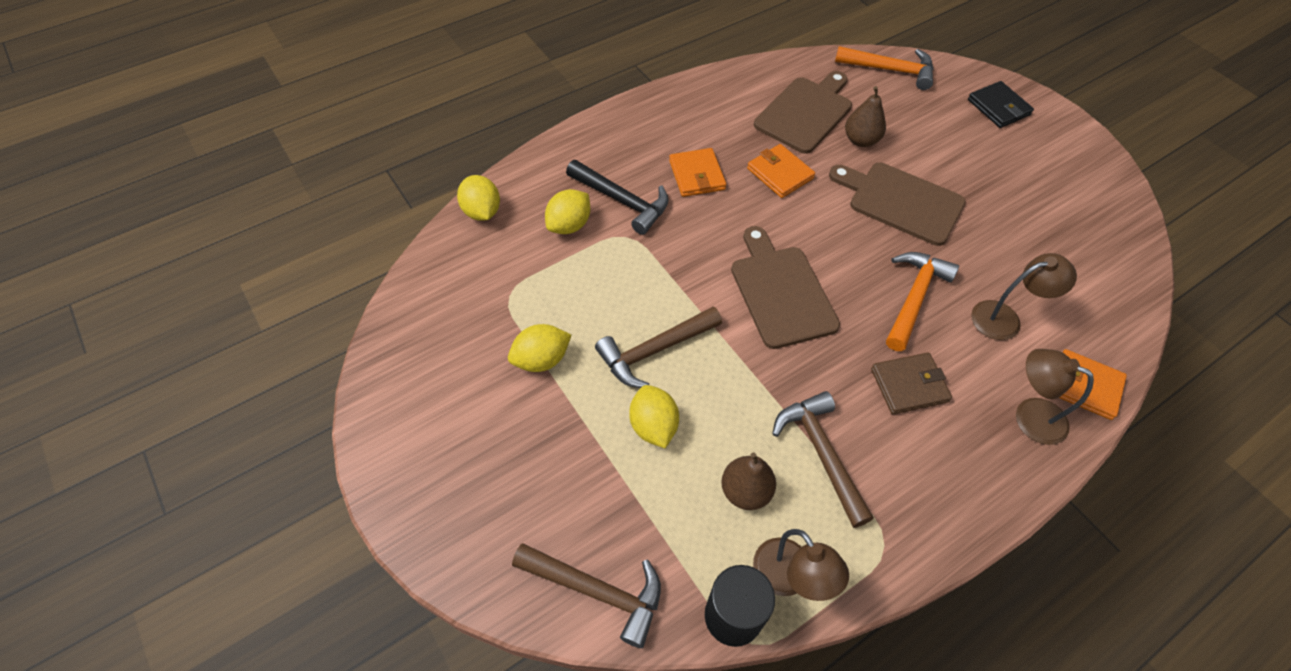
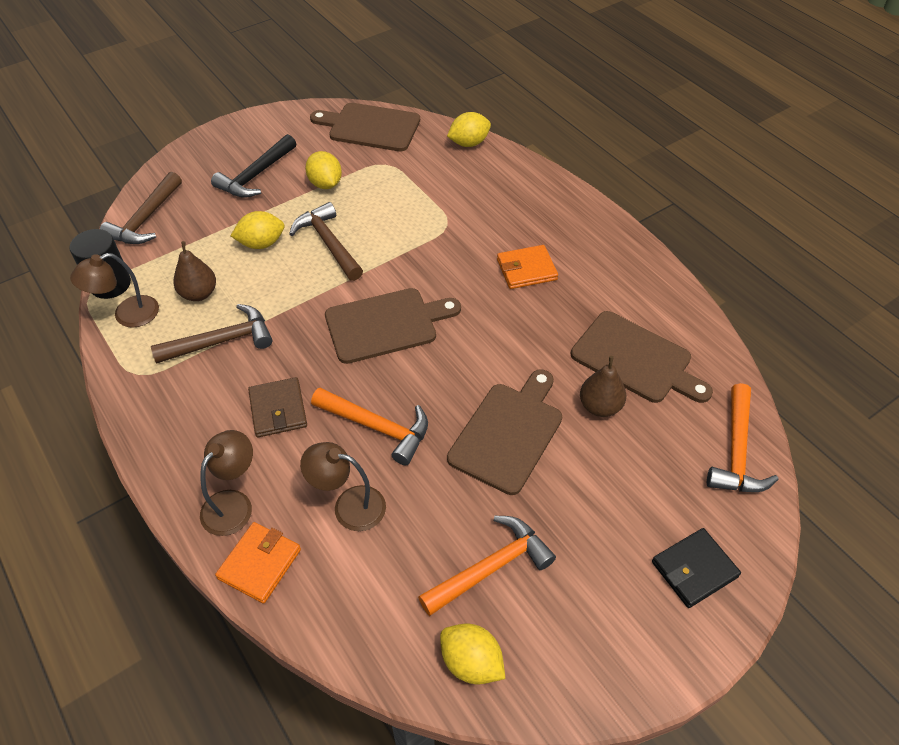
camera: 90 degrees right, 5 degrees down
(428, 312) = (370, 127): none -> brown cutting board
(569, 225) = (457, 191): yellow lemon -> yellow lemon (471, 662)
(622, 201) = (488, 221): black hammer -> black hammer (256, 175)
(780, 173) = (537, 332): orange wallet -> none
(1005, 318) = (349, 505): brown lamp -> brown lamp turned 120 degrees clockwise
(1034, 220) = (490, 568): none -> orange hammer

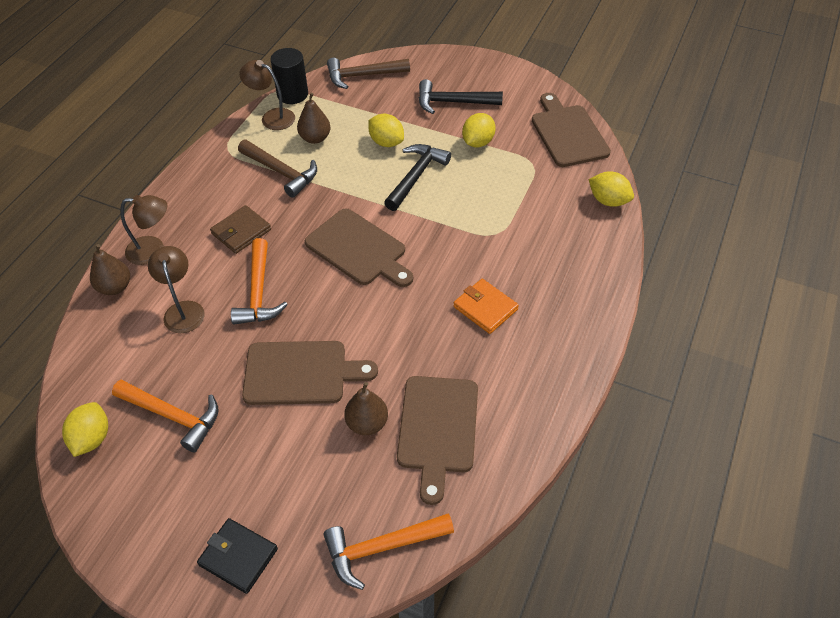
camera: 60 degrees right, 0 degrees up
(259, 564) = (115, 287): orange wallet -> brown pear
(328, 243) = (416, 176): brown hammer -> black hammer

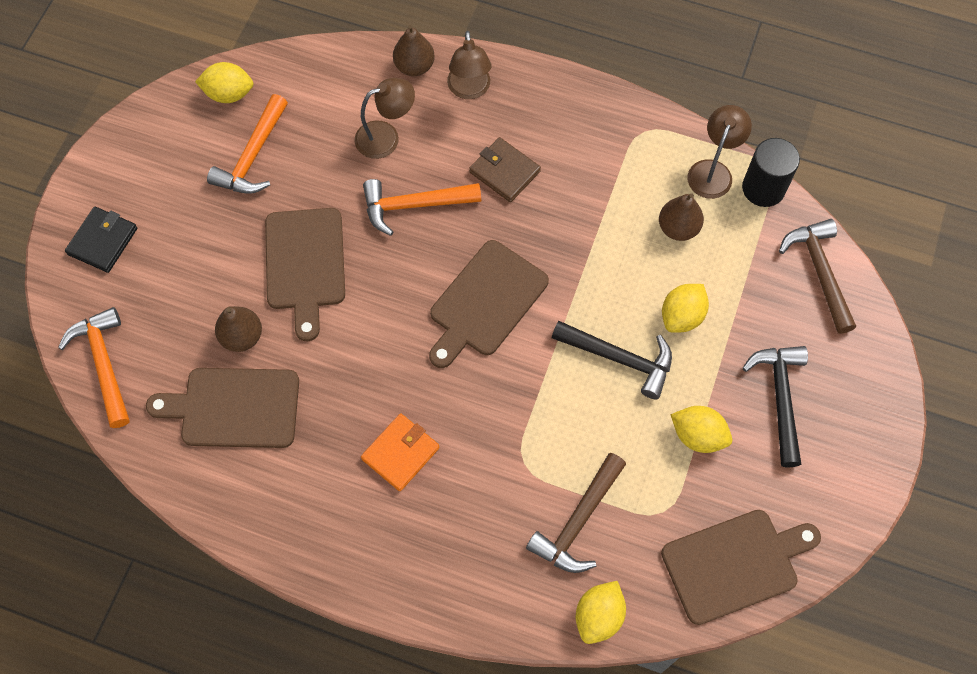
camera: 85 degrees right, 15 degrees up
(281, 172) = (609, 198): brown hammer -> brown hammer (578, 521)

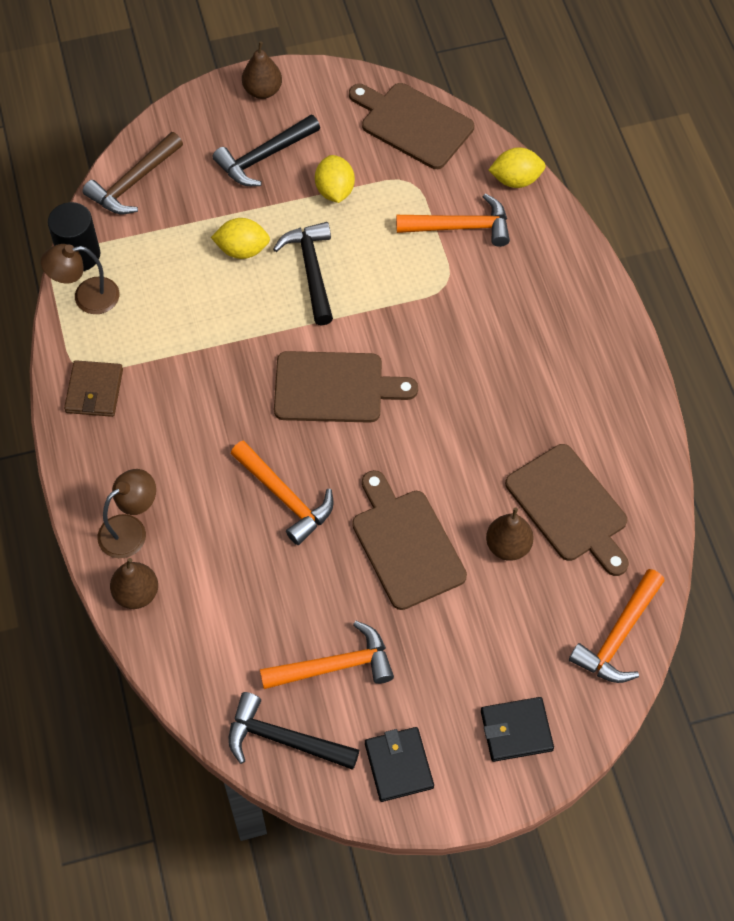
camera: 125 degrees left, 5 degrees down
(148, 151) = (398, 765): none -> black wallet
(229, 94) = (284, 740): yellow lemon -> black hammer
(305, 264) = (406, 544): brown cutting board -> brown cutting board turned 75 degrees counterclockwise
(386, 137) = (231, 566): brown lamp -> none
(400, 453) = (506, 367): orange wallet -> none
(504, 172) = (199, 448): brown wallet -> brown wallet (94, 391)
(578, 521) = (460, 227): brown hammer -> orange hammer
(678, 228) = (162, 293): brown pear -> brown pear (263, 91)

